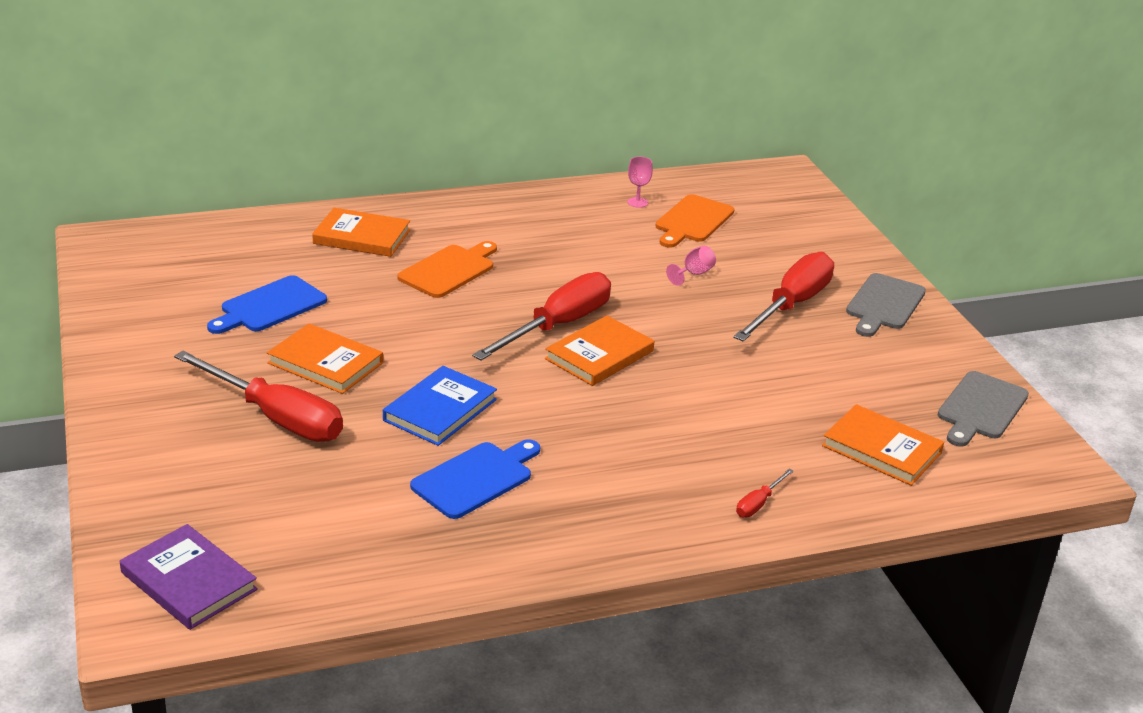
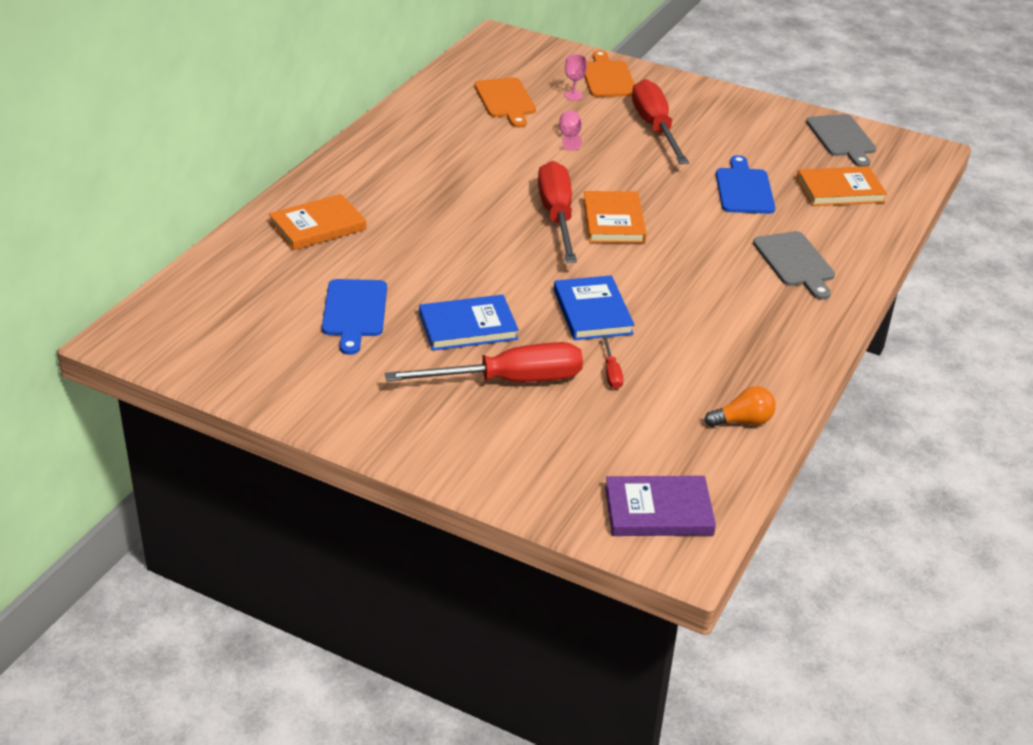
camera: 45 degrees left, 5 degrees up
(325, 363) = (468, 327): orange book -> blue book
(390, 567) = (743, 421): none -> orange light bulb
(449, 270) = (422, 217): orange cutting board -> orange cutting board (607, 78)
(476, 478) = (688, 339): blue cutting board -> blue cutting board (744, 189)
(637, 202) = (449, 104): pink goblet -> pink goblet (573, 95)
(758, 503) = (840, 258): red screwdriver -> red screwdriver (611, 373)
(884, 304) = (698, 101): grey cutting board -> grey cutting board (795, 262)

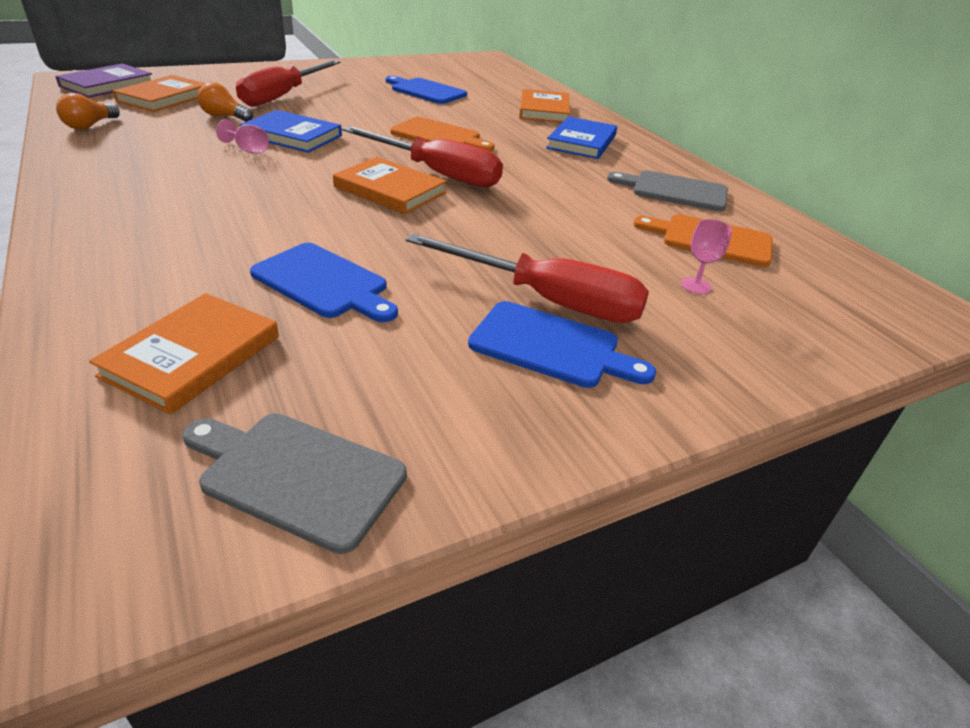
camera: 125 degrees right, 0 degrees up
(468, 327) = (354, 105): blue book -> blue book (581, 142)
(570, 137) = (582, 238): pink goblet -> pink goblet (248, 150)
(607, 78) = (741, 337): orange cutting board -> orange cutting board (439, 136)
(611, 373) = (224, 116): red screwdriver -> orange light bulb
(628, 443) = (164, 98): none -> orange book
(691, 117) = (551, 346): none -> blue cutting board
(795, 262) = (159, 235): grey cutting board -> grey cutting board (674, 191)

